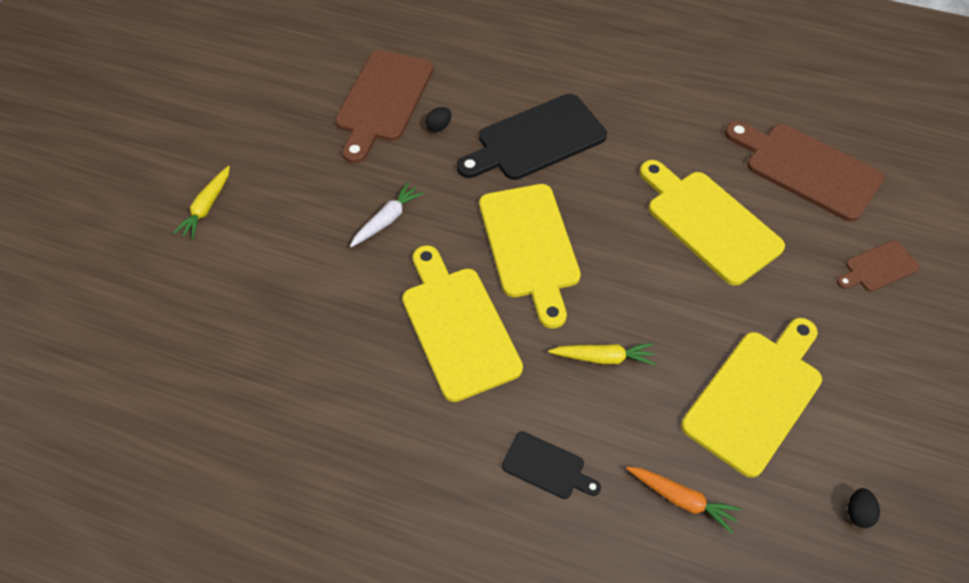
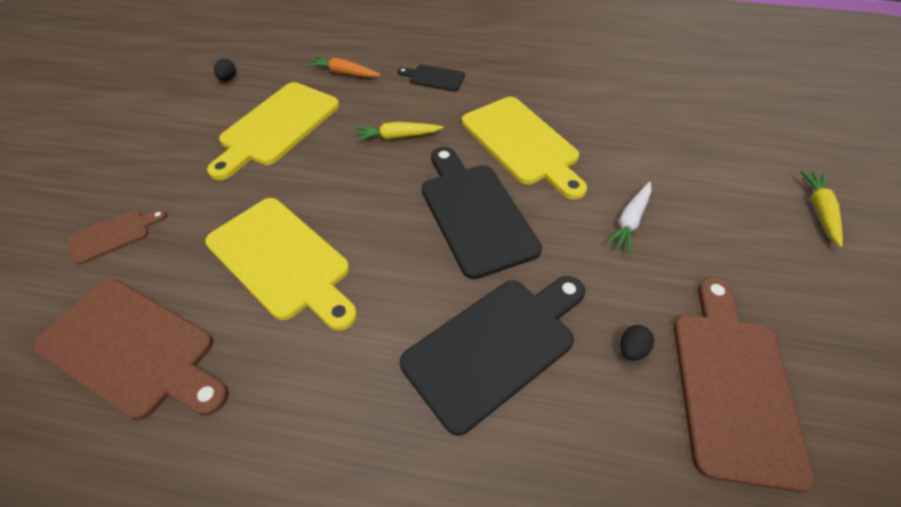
camera: 170 degrees right, 5 degrees down
(530, 246) = (475, 213): yellow cutting board -> black cutting board

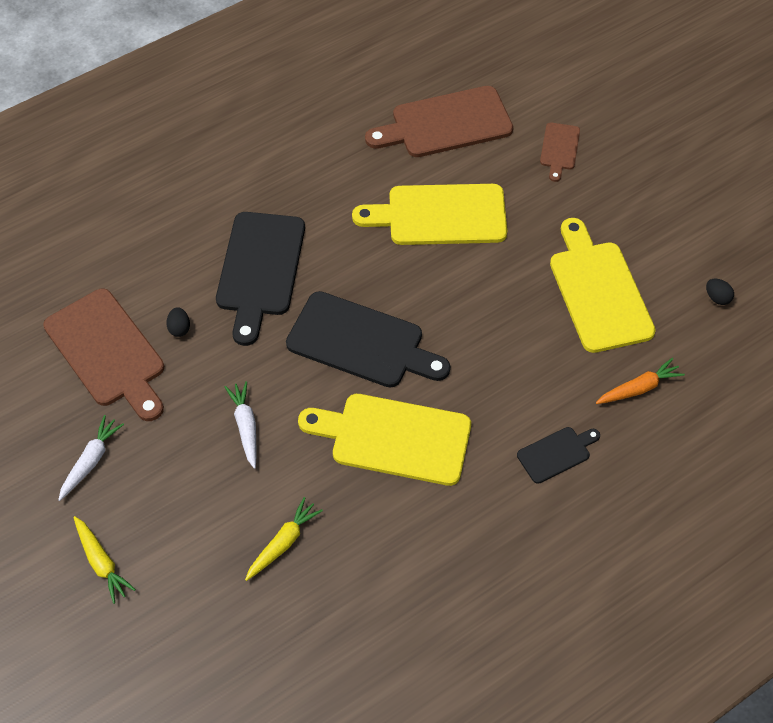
camera: 135 degrees right, 5 degrees up
(397, 137) = (498, 360): yellow carrot -> yellow carrot (283, 542)
(800, 289) = (91, 461): none -> white carrot

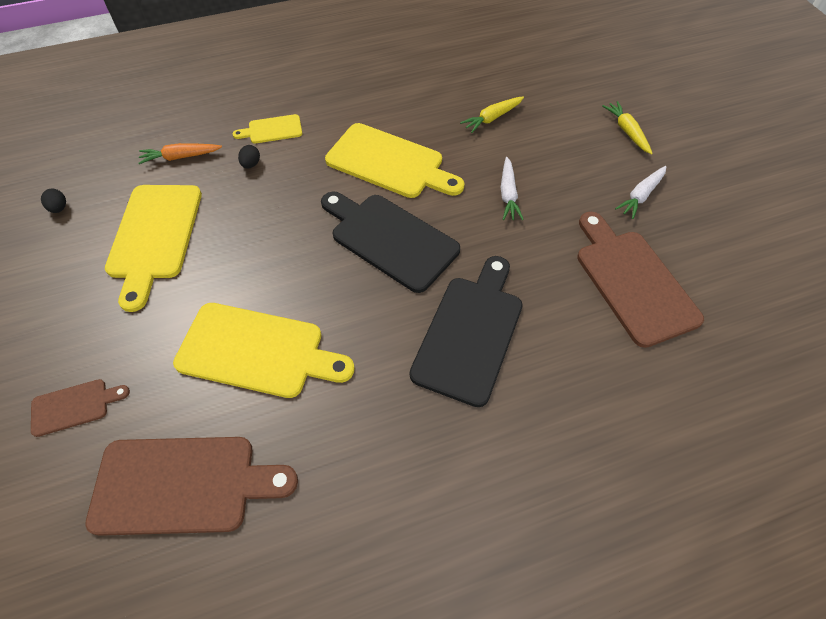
camera: 165 degrees left, 0 degrees up
(179, 328) = (560, 289): black egg -> black egg (251, 164)
(556, 453) = (272, 130): black cutting board -> yellow cutting board
(559, 149) = (74, 406): brown cutting board -> brown cutting board turned 45 degrees clockwise

